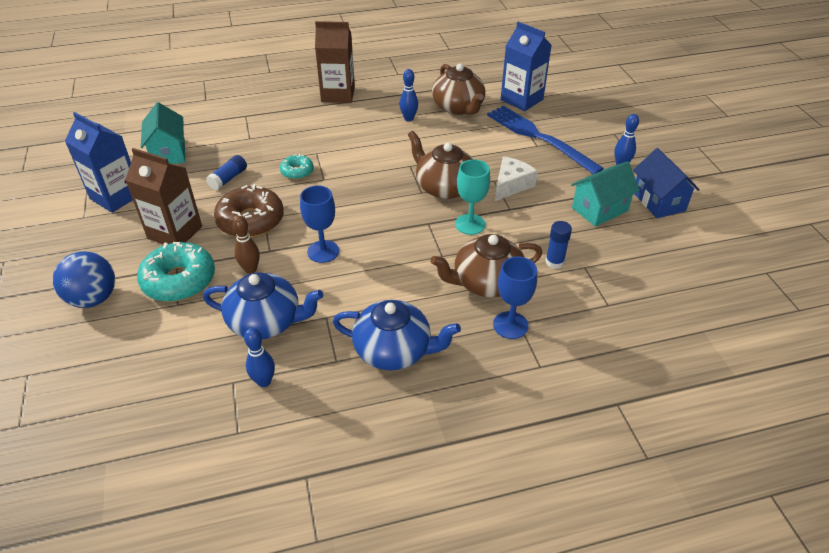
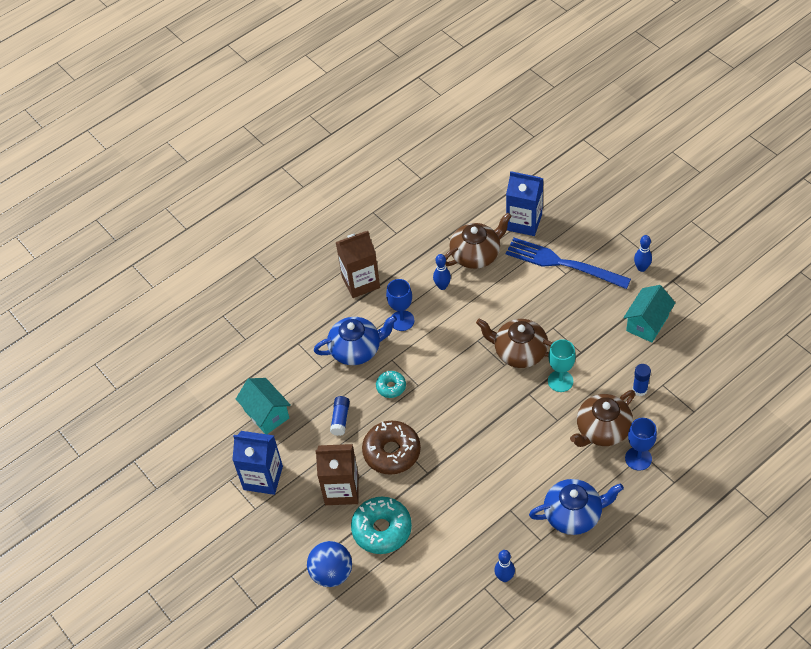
camera: 20 degrees left, 10 degrees up
(250, 269) = (427, 496): brown bowling pin -> none
(266, 321) = (471, 533): blue teapot -> blue teapot (356, 349)
(323, 251) = (468, 455): blue goblet -> blue goblet (402, 320)
(458, 107) = (476, 254): brown teapot -> brown teapot turned 75 degrees counterclockwise
(511, 185) = (569, 327): white cheese -> none
(658, 201) = (686, 296): blue house -> none

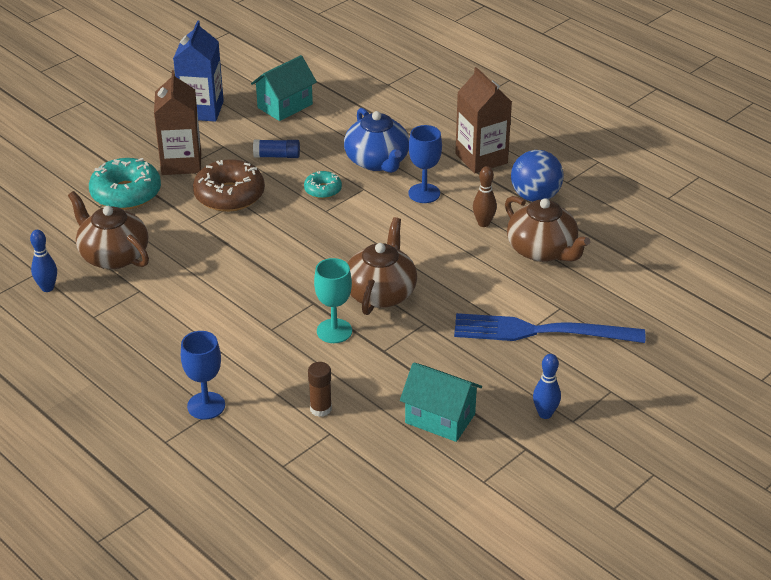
camera: 80 degrees right, 15 degrees down
(332, 573) = (76, 163): blue ball -> blue ball (535, 197)
(442, 286) = (483, 223): blue bowling pin -> brown bowling pin
(524, 222) = (610, 293): blue carton -> none
(562, 263) = (540, 331): blue fork -> blue fork turned 105 degrees counterclockwise
(573, 514) = (126, 345): blue teapot -> none
(602, 430) = (254, 371): brown teapot -> brown teapot (113, 256)
(640, 390) = (320, 409): blue glue stick -> brown glue stick

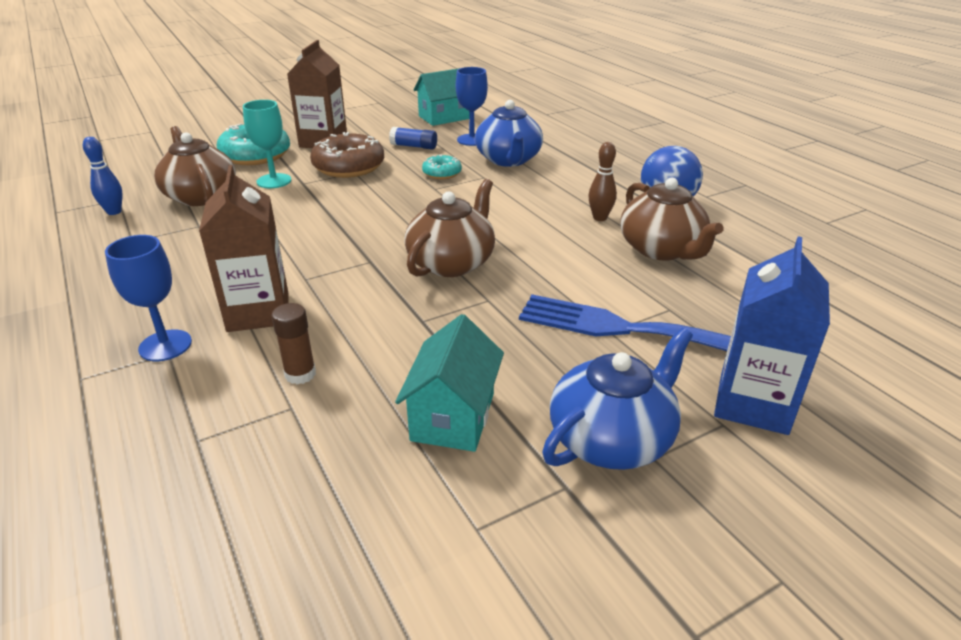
camera: 15 degrees right, 5 degrees down
(201, 110) = (369, 113): blue carton -> blue carton (753, 404)
(334, 331) = (375, 291): turquoise goblet -> turquoise goblet (274, 181)
(424, 193) = (544, 187): blue goblet -> blue goblet (472, 140)
(440, 418) = (453, 416): turquoise house -> turquoise house turned 60 degrees clockwise
(481, 158) = (616, 169): brown carton -> brown carton (258, 312)
(545, 414) = (612, 439): blue bowling pin -> blue teapot

